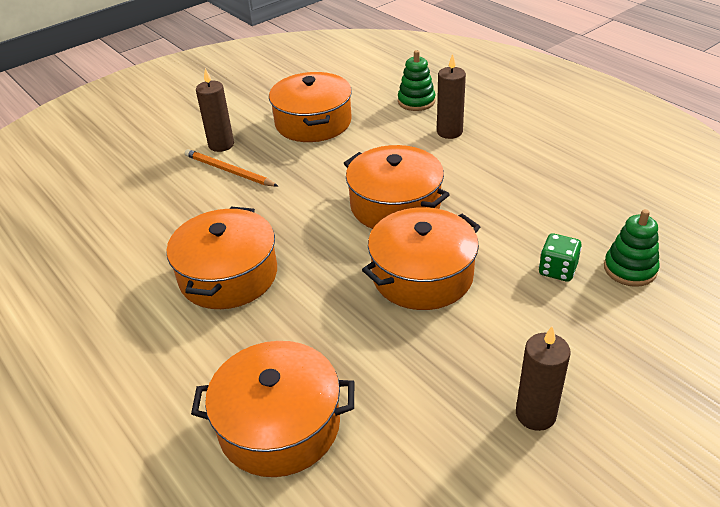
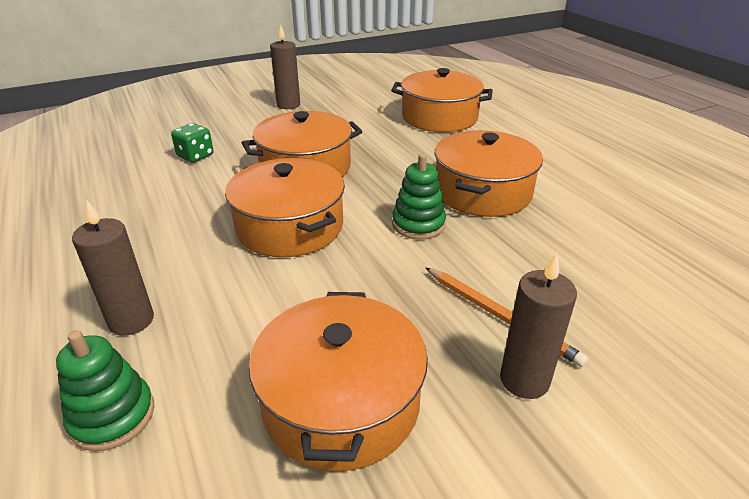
camera: 170 degrees left, 5 degrees down
(630, 269) = (142, 149): green stacking toy -> green stacking toy (418, 224)

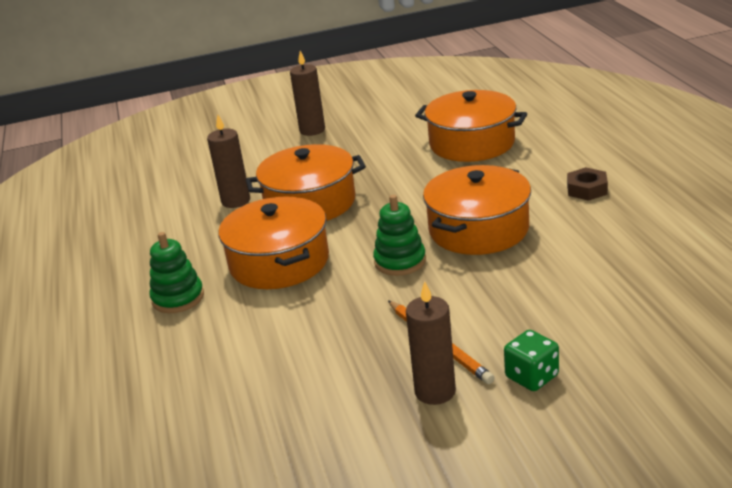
camera: 15 degrees right, 5 degrees down
(112, 416) = (114, 401): green stacking toy -> green stacking toy (178, 298)
(131, 320) = (133, 337): brown candle -> brown candle (236, 201)
(195, 156) = (207, 190): green dice -> green dice (532, 376)
(341, 402) = (282, 400): orange pot -> none
(562, 156) = (587, 189): none -> brown nut

